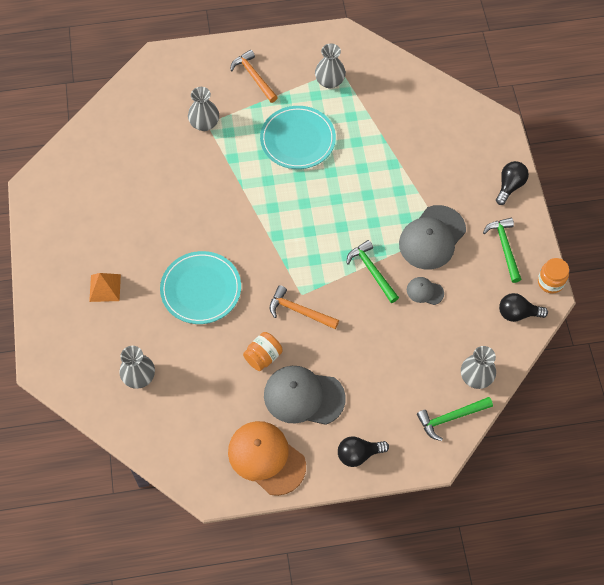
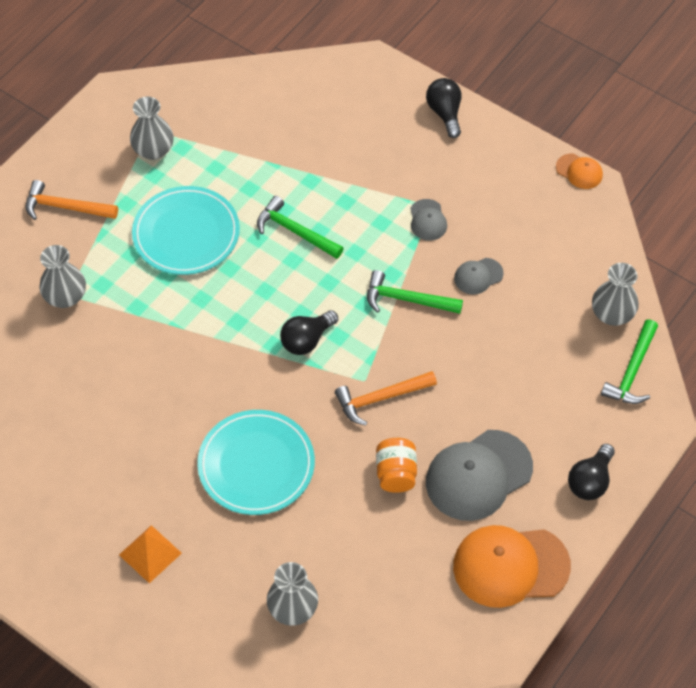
camera: 45 degrees left, 5 degrees down
(432, 238) = (428, 220): grey cap -> grey cap, size x0.48
(504, 247) = (504, 174): green hammer -> green hammer (295, 231)
(517, 313) = (583, 224): black light bulb -> black light bulb (306, 340)
(550, 282) = (579, 171): orange jar -> orange cap

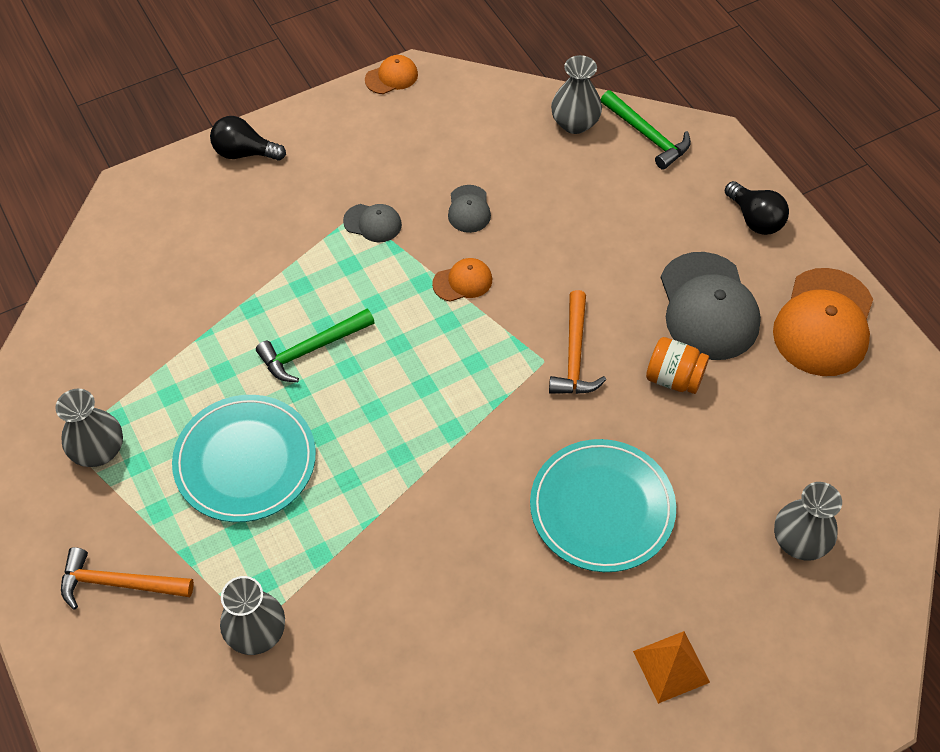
camera: 65 degrees left, 0 degrees up
(65, 207) = (119, 583): orange hammer -> orange hammer turned 60 degrees clockwise
(306, 340) = (463, 395): black light bulb -> none
(407, 299) = (463, 282): green hammer -> orange cap

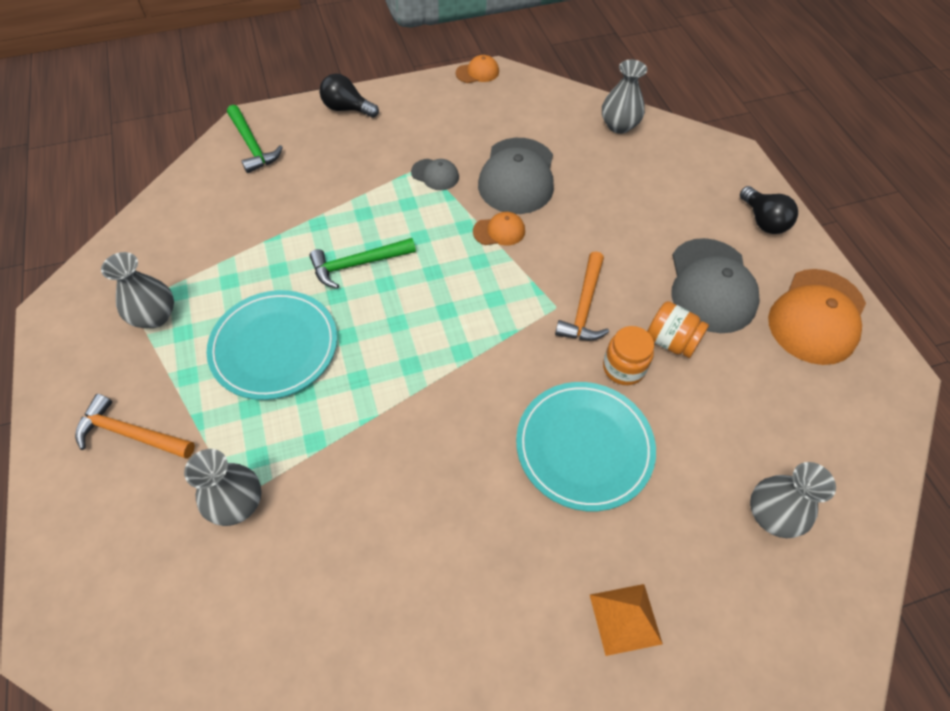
camera: 10 degrees right, 0 degrees up
(469, 209) = (517, 176): grey cap -> grey cap, size x2.07
(628, 416) = (623, 368): none -> orange jar
(647, 135) = (678, 143): green hammer -> green hammer (252, 145)

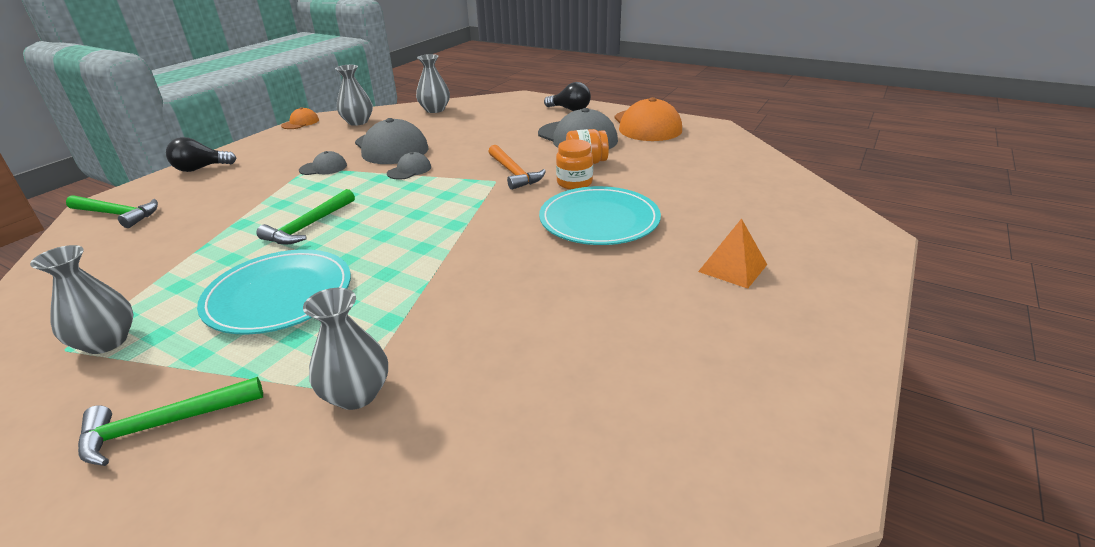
camera: 40 degrees left, 25 degrees down
(131, 433) = (164, 425): orange hammer -> green hammer
(499, 231) = (409, 170): orange cap -> grey cap
(772, 515) = (736, 191): grey vase -> grey vase (358, 122)

